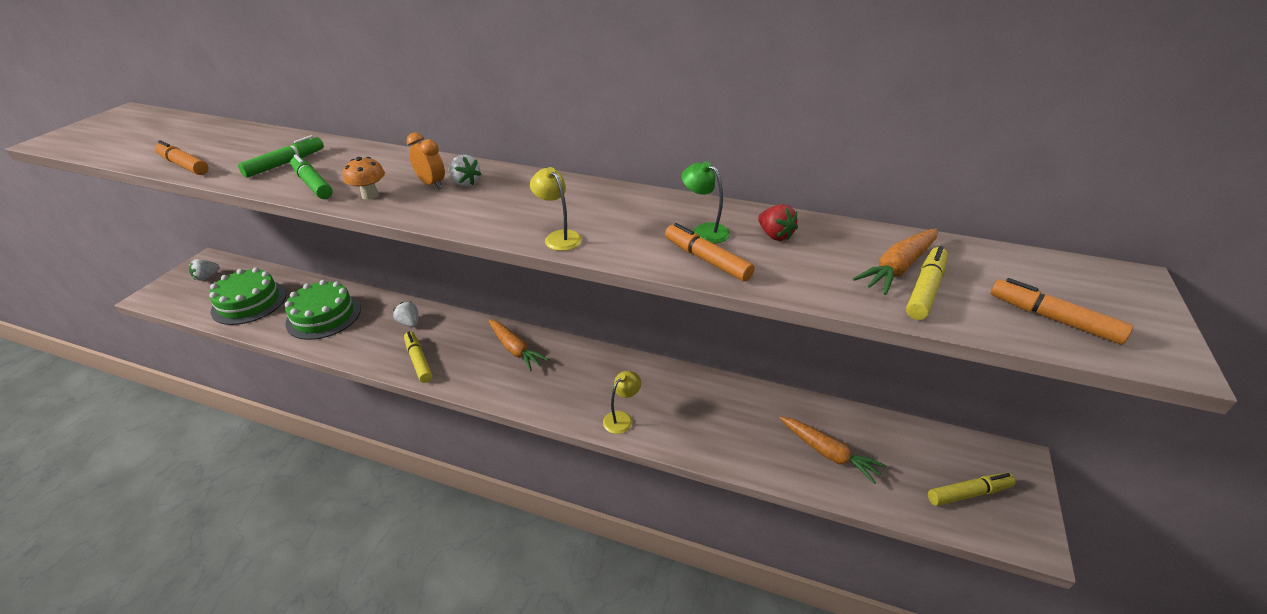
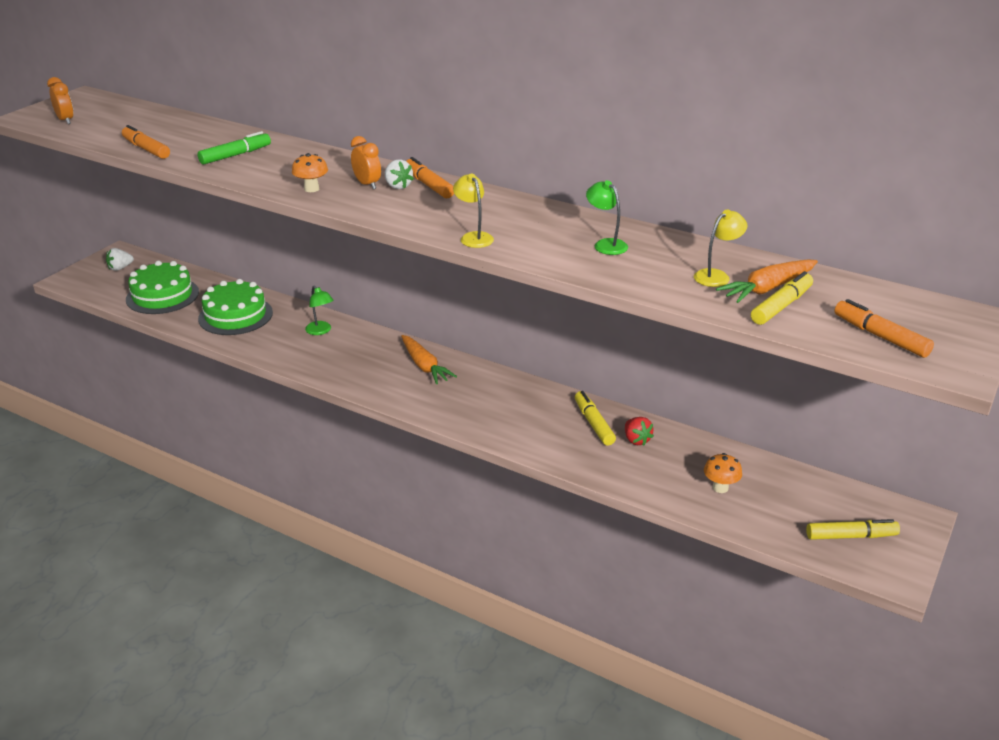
camera: 10 degrees right, 5 degrees down
(98, 140) = (66, 120): none -> orange clock
(313, 184) = (261, 175): green marker -> none
(409, 323) = (321, 331): white strawberry -> green lamp
(418, 361) = (327, 365): yellow marker -> yellow marker (593, 423)
(622, 418) = (520, 435): yellow lamp -> yellow lamp (716, 276)
(707, 260) = (598, 266): orange marker -> orange marker (428, 185)
(775, 235) = (669, 254): red strawberry -> red strawberry (636, 440)
(828, 453) = (720, 488): orange carrot -> orange mushroom

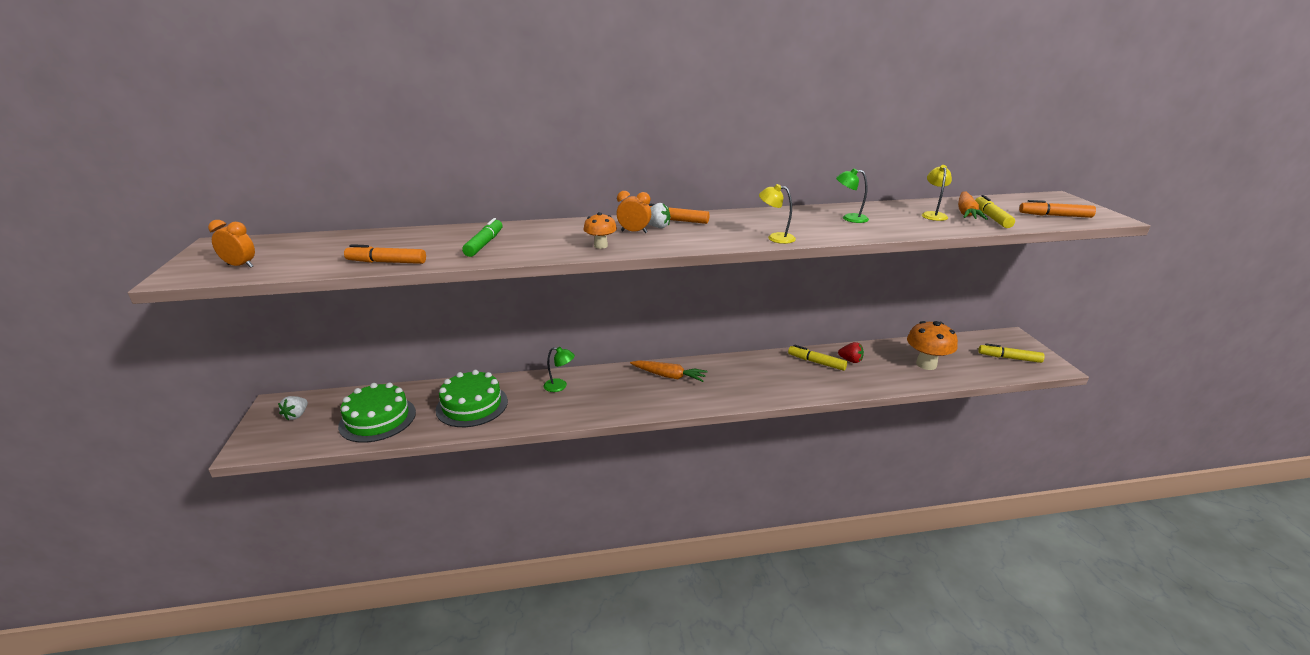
camera: 40 degrees left, 5 degrees down
(720, 488) = (926, 364): orange mushroom -> orange mushroom, size x1.80
(851, 536) = (1009, 358): yellow marker -> yellow marker turned 120 degrees counterclockwise

